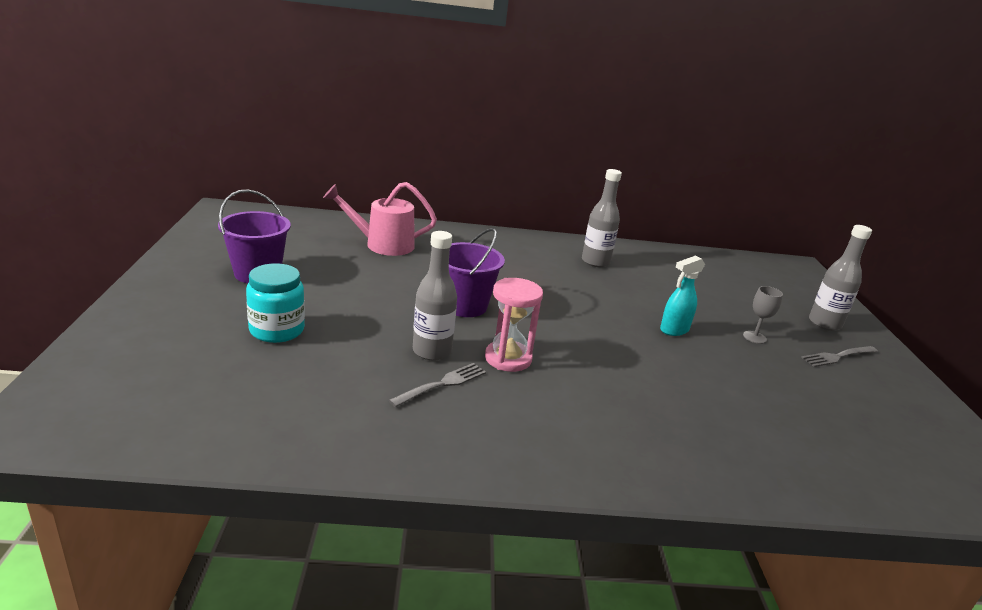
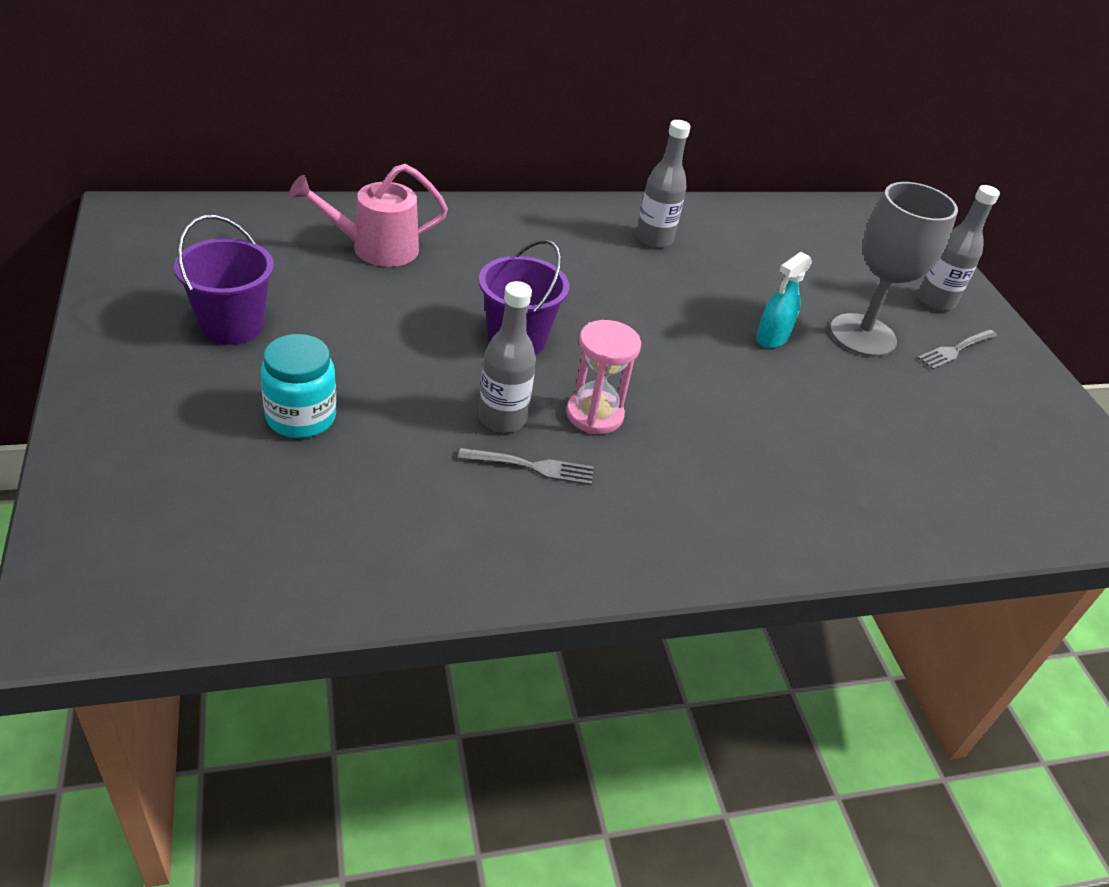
camera: 15 degrees left, 15 degrees up
(441, 384) = (531, 467): grey fork -> grey fork turned 60 degrees clockwise
(754, 337) = (862, 335): grey goblet -> grey goblet, size x2.42

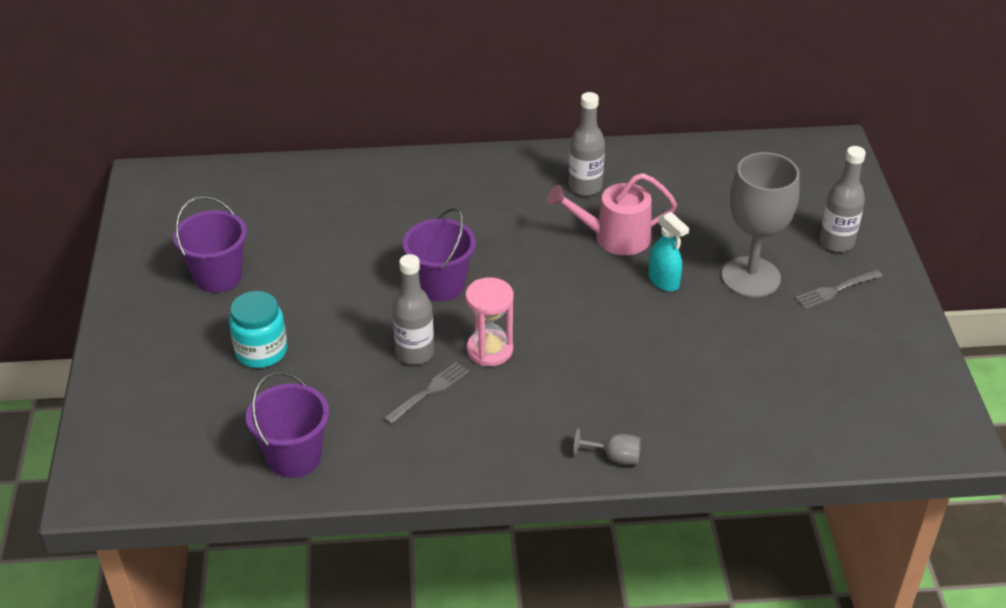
camera: 15 degrees right, 0 degrees up
(365, 557) = (294, 457): none -> purple bucket
(375, 248) = (338, 204): pink watering can -> pink watering can (613, 237)
(531, 467) = (429, 392): grey fork -> grey fork turned 60 degrees counterclockwise
(771, 339) = (664, 281): turquoise spray bottle -> turquoise spray bottle turned 90 degrees counterclockwise
(784, 545) = (614, 457): none -> grey goblet

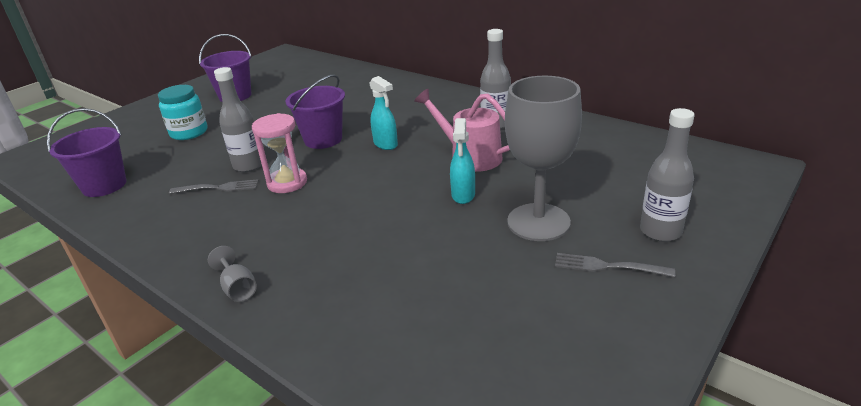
camera: 45 degrees right, 10 degrees down
(516, 261) = (386, 144): none -> turquoise spray bottle

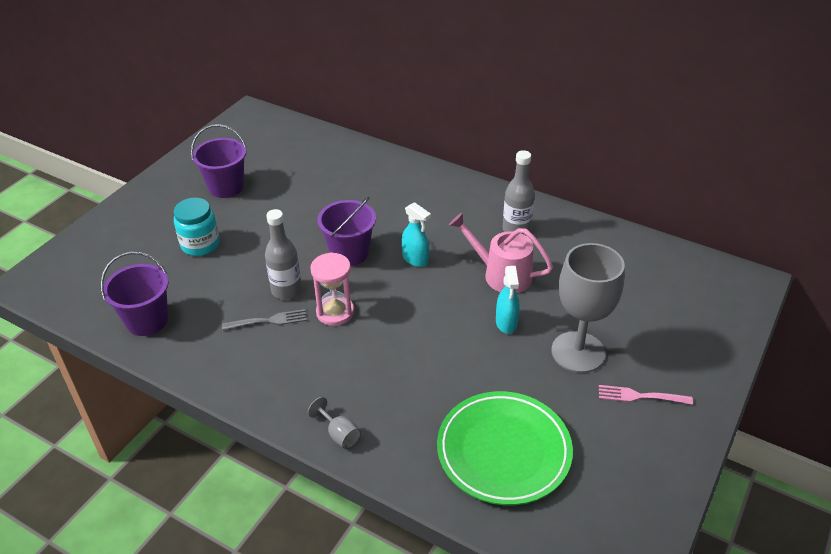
camera: 10 degrees left, 10 degrees up
(422, 315) = (503, 451): none -> green plate
(608, 266) = (641, 396): grey fork -> pink fork
(660, 231) = (678, 358): grey bottle -> none

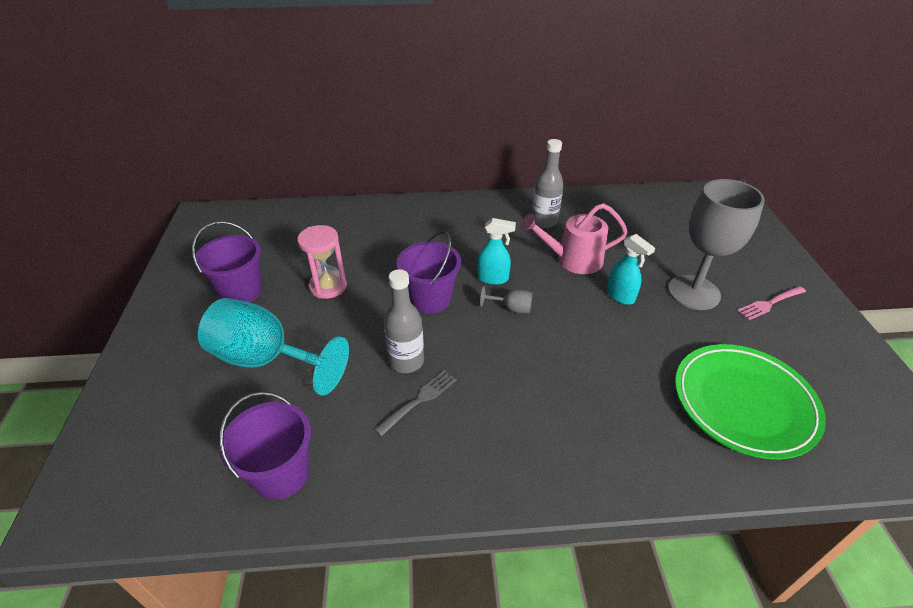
camera: 35 degrees left, 0 degrees up
(200, 244) = (267, 360): turquoise jar -> turquoise goblet
(335, 312) = (475, 358): pink hourglass -> pink hourglass (328, 286)
(339, 434) = (606, 474): grey goblet -> grey goblet (511, 308)

